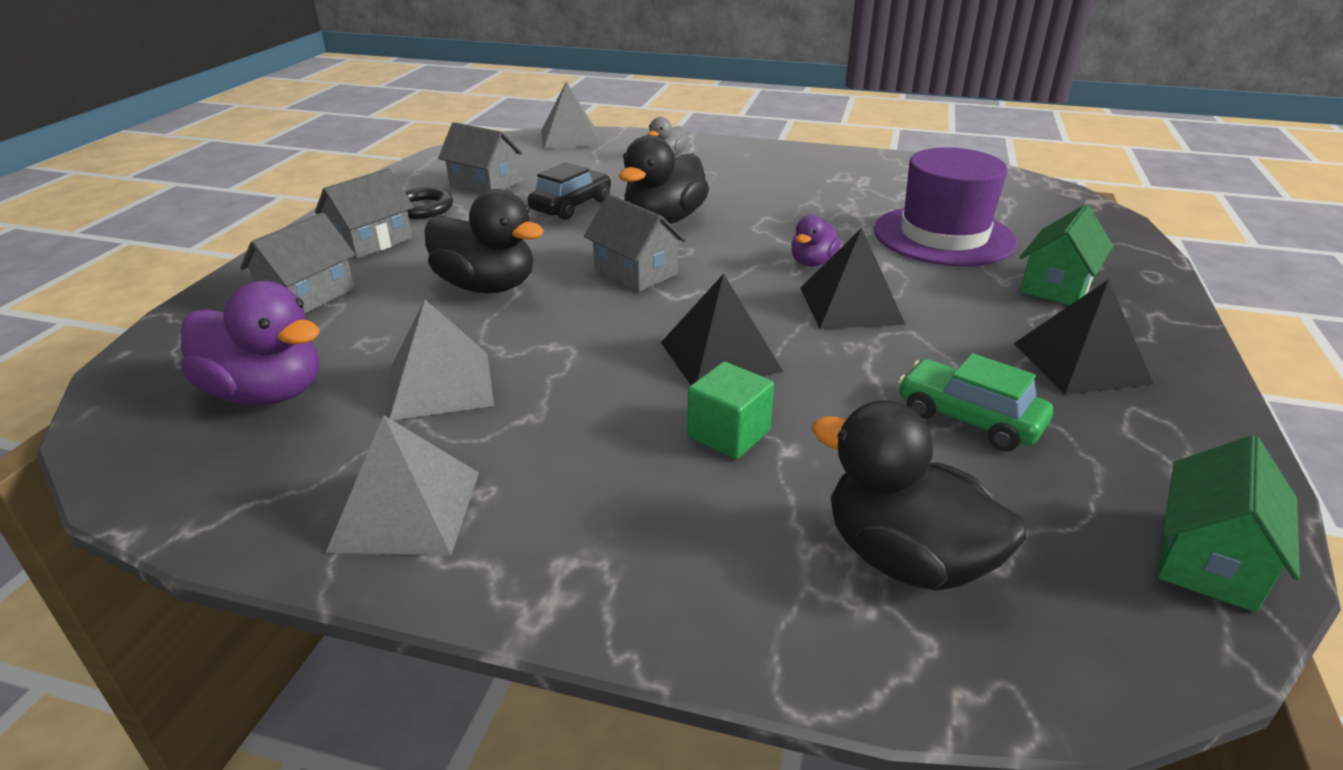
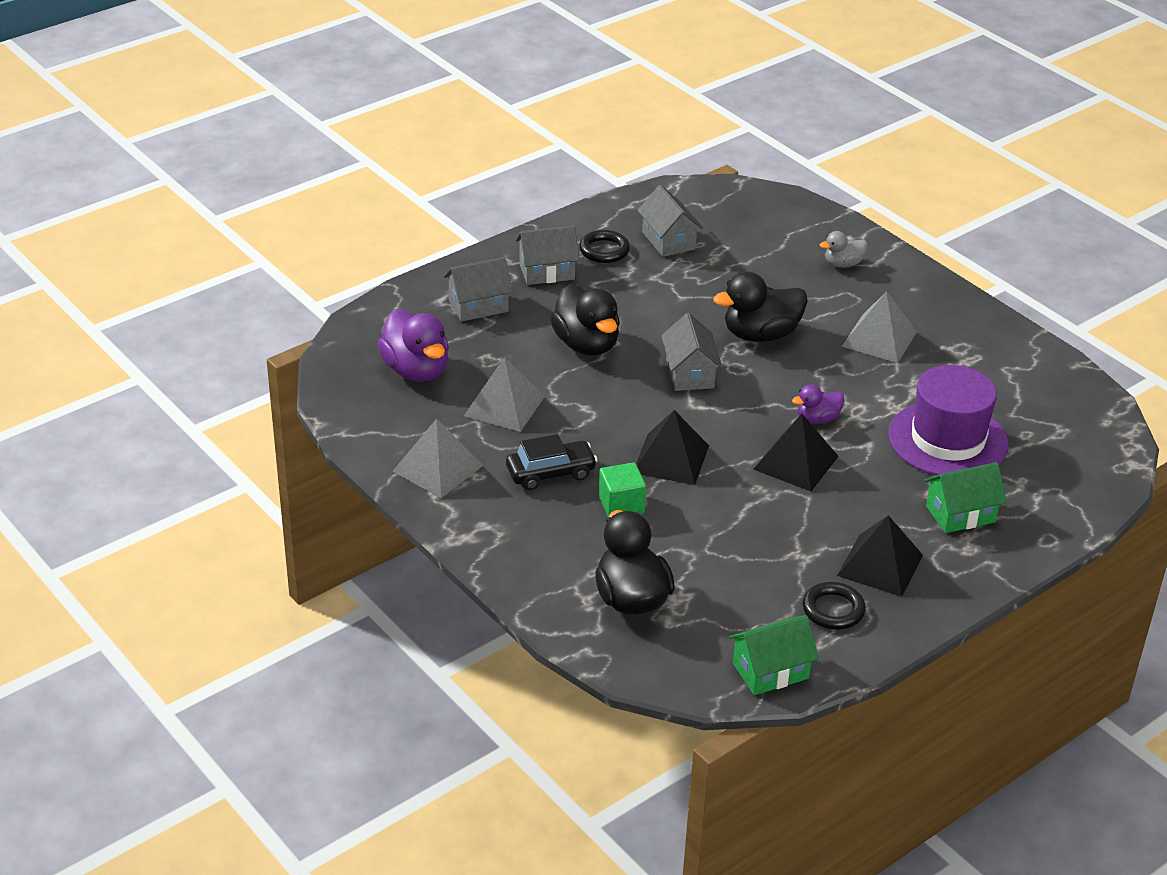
camera: 35 degrees right, 5 degrees up
(570, 138) = (788, 207): grey pyramid -> grey pyramid (879, 339)
(571, 206) = (709, 291): black car -> black car (550, 473)
(968, 419) = (759, 560): green car -> none
(1126, 434) = (833, 610): none -> black ring

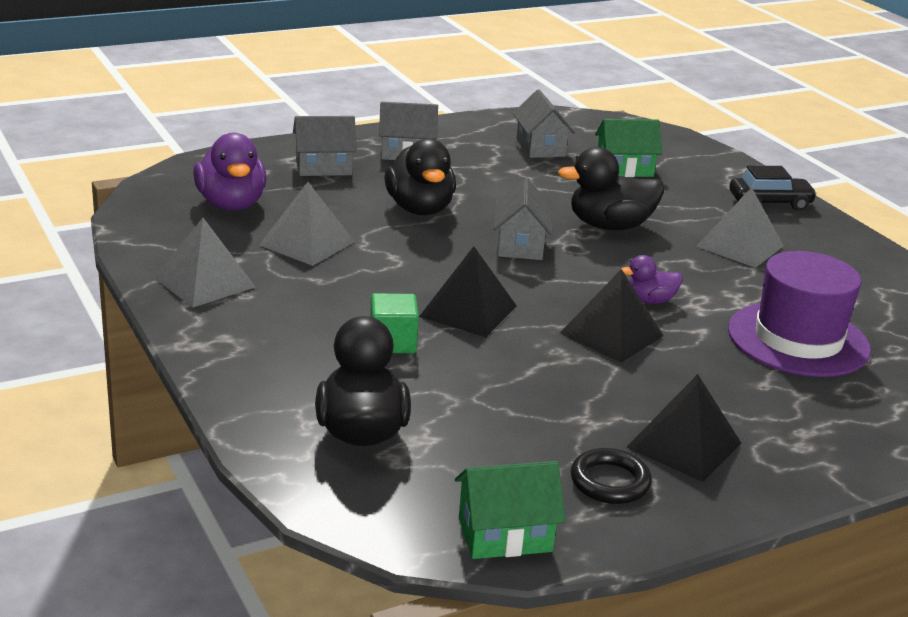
camera: 10 degrees right, 10 degrees down
(550, 473) = (326, 304): black car -> black car (769, 203)
(604, 250) = (472, 146): black ring -> none
(843, 264) = (716, 186): grey duck -> none
(960, 514) = (798, 410): green house -> green house (624, 169)

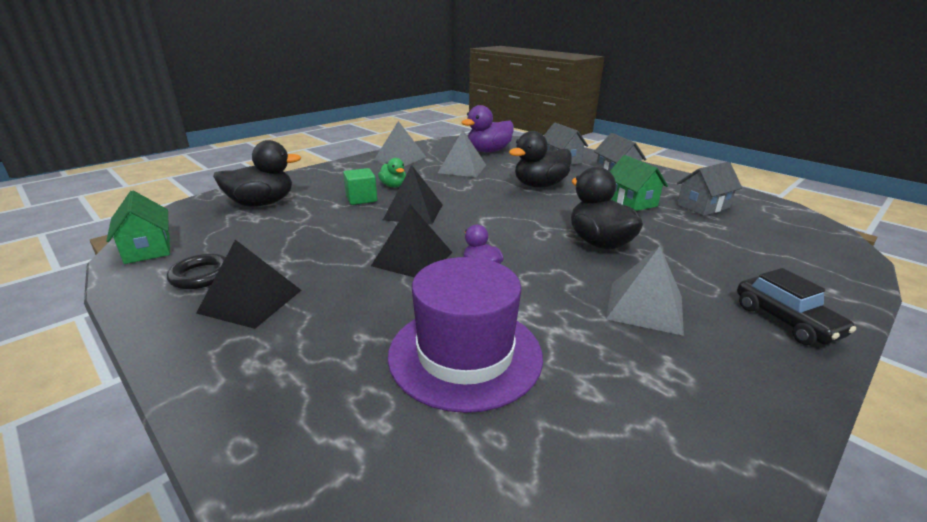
camera: 75 degrees right, 0 degrees up
(350, 309) = (393, 186): none -> green duck
(520, 245) = (523, 216): grey house -> none
(624, 169) = (724, 239): green house -> green house (631, 202)

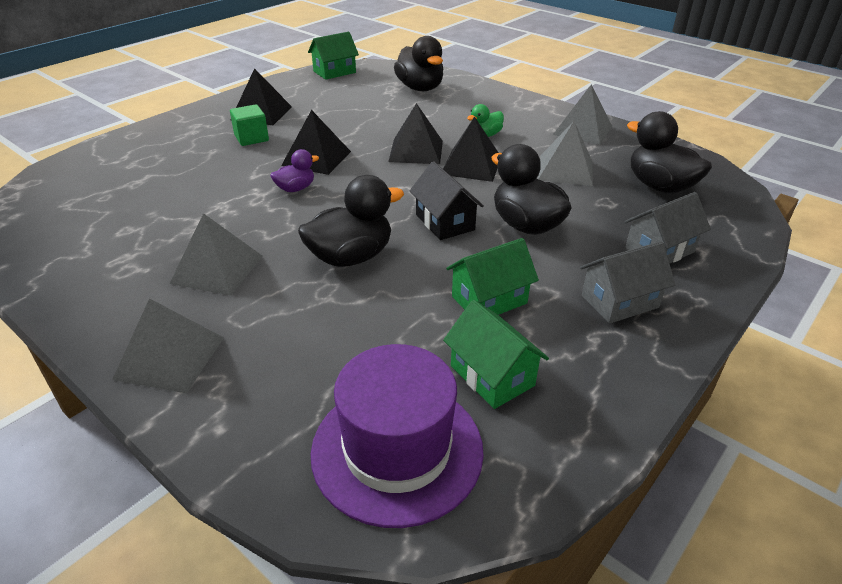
camera: 85 degrees right, 10 degrees up
(201, 275) = (296, 94): black ring -> none
(361, 199) = (443, 124): green cube -> green cube (251, 138)
(448, 194) = (471, 165): none -> black pyramid
(465, 354) = (181, 185): purple hat -> purple hat (397, 450)
(488, 151) = (660, 186): purple duck -> black duck
(539, 208) = (445, 222): none -> black house
(703, 206) = (492, 375): grey house -> green house
(785, 321) = (170, 358): black car -> grey pyramid

